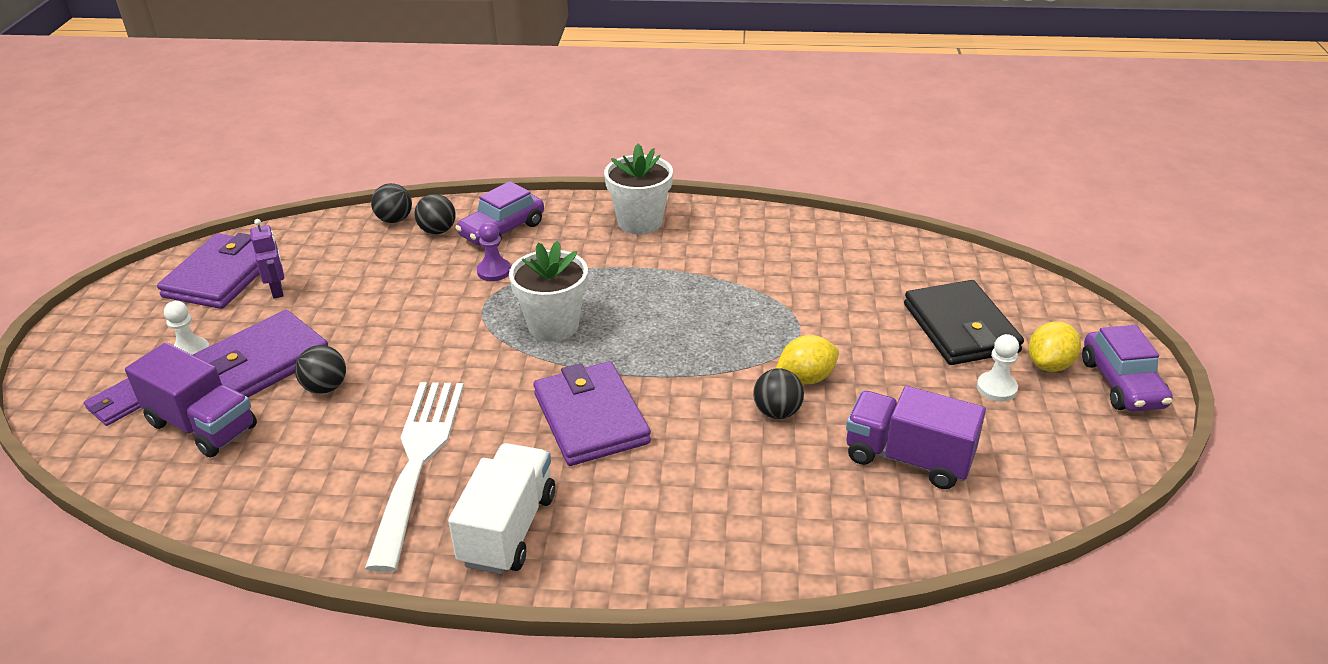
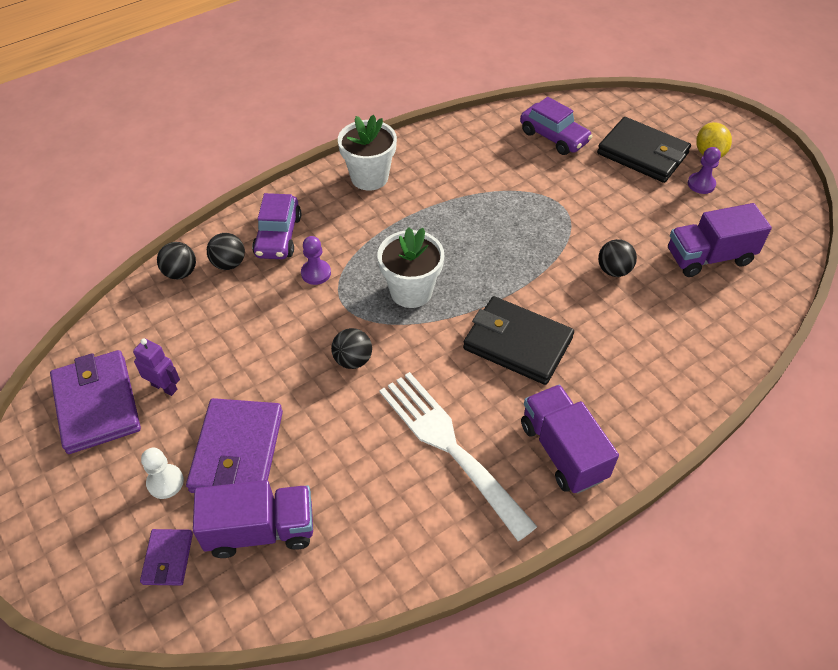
camera: 40 degrees left, 15 degrees up
(325, 387) = (314, 438): black ball -> black ball (353, 360)
(508, 529) = (562, 451): white truck -> purple truck
(590, 418) = (517, 344): purple wallet -> black wallet
(806, 378) = (602, 237): yellow lemon -> none
(996, 388) = (701, 184): white pawn -> purple pawn
(1122, 383) = (752, 146): purple car -> purple car (554, 137)

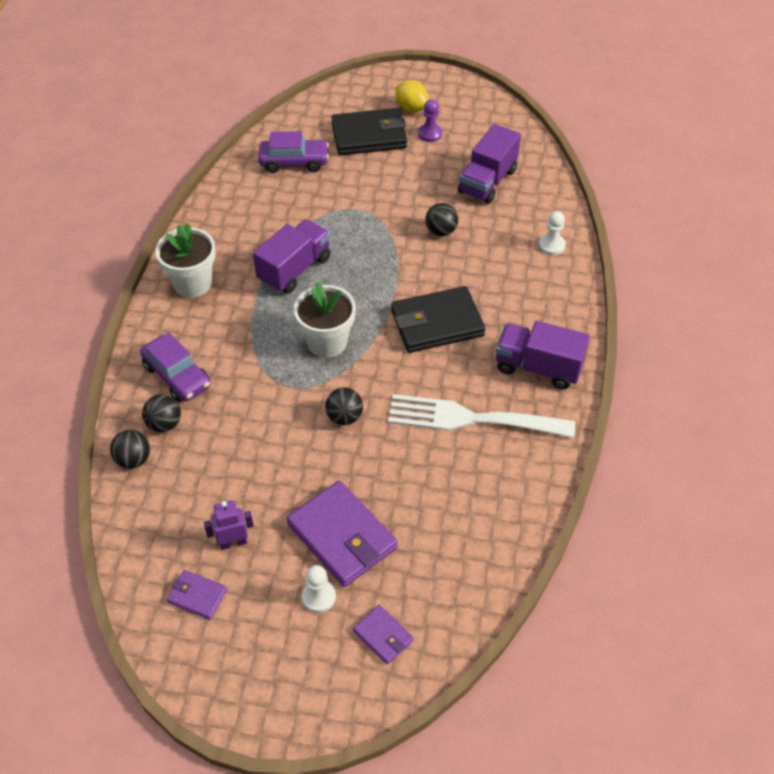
camera: 45 degrees left, 0 degrees up
(97, 404) = (197, 596): purple wallet -> purple wallet, size x0.50
(261, 530) = (420, 566): purple truck -> purple truck (294, 269)
(316, 273) = (242, 380): purple pawn -> none
(707, 354) = (551, 245): none -> white pawn

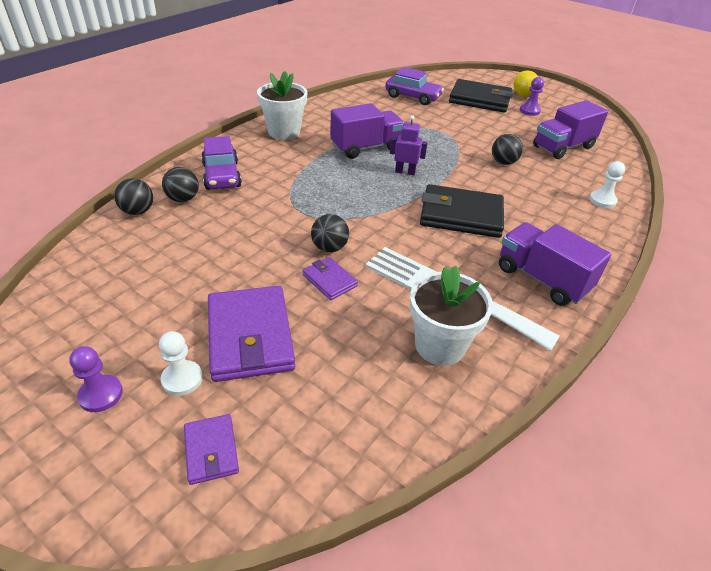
camera: 25 degrees right, 10 degrees down
(197, 596) = (80, 326): purple wallet -> purple wallet (329, 280)
(233, 542) = (152, 298): purple robot -> purple robot (405, 172)
(268, 639) = (101, 394): none -> purple pawn
(327, 342) = (355, 195): white flower pot -> white flower pot (440, 345)

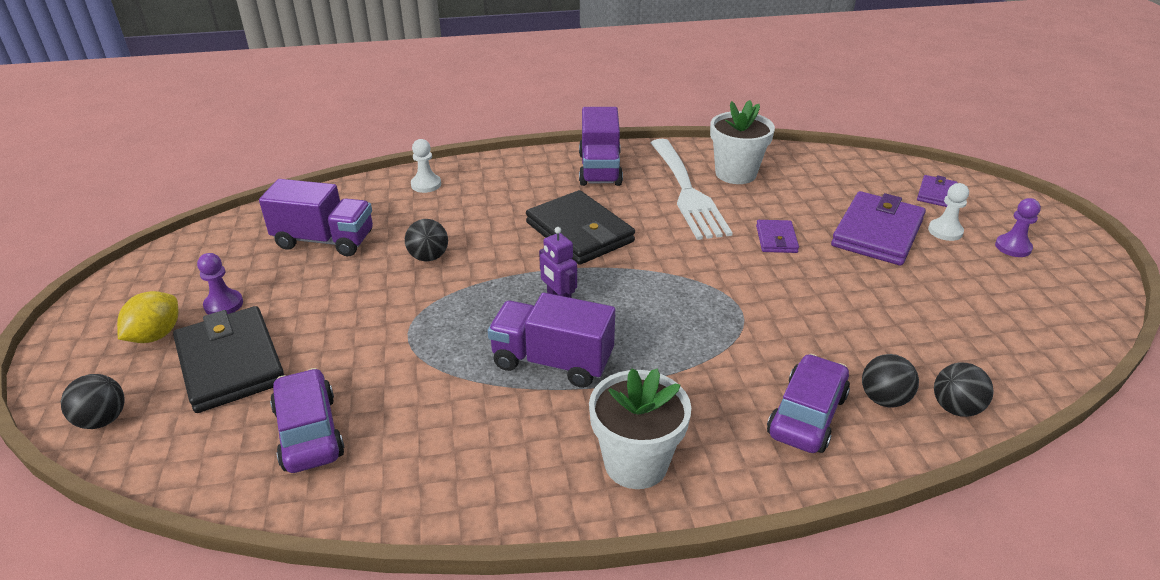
camera: 135 degrees left, 5 degrees down
(329, 248) = (748, 263): black ball -> black ball (103, 420)

